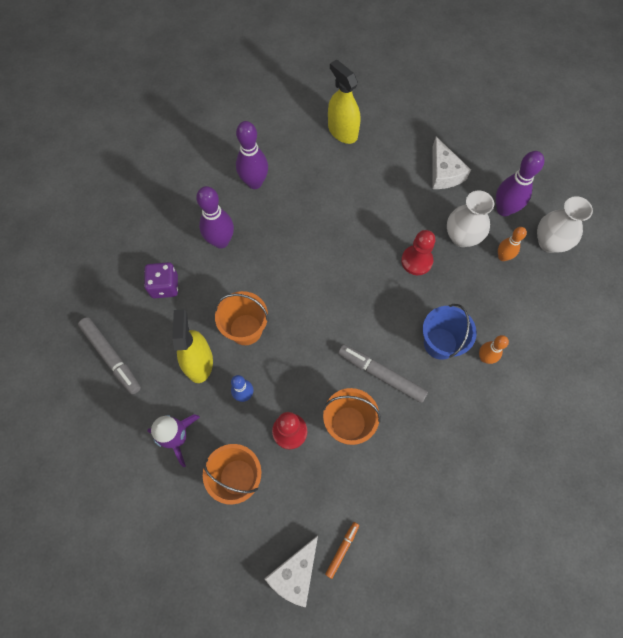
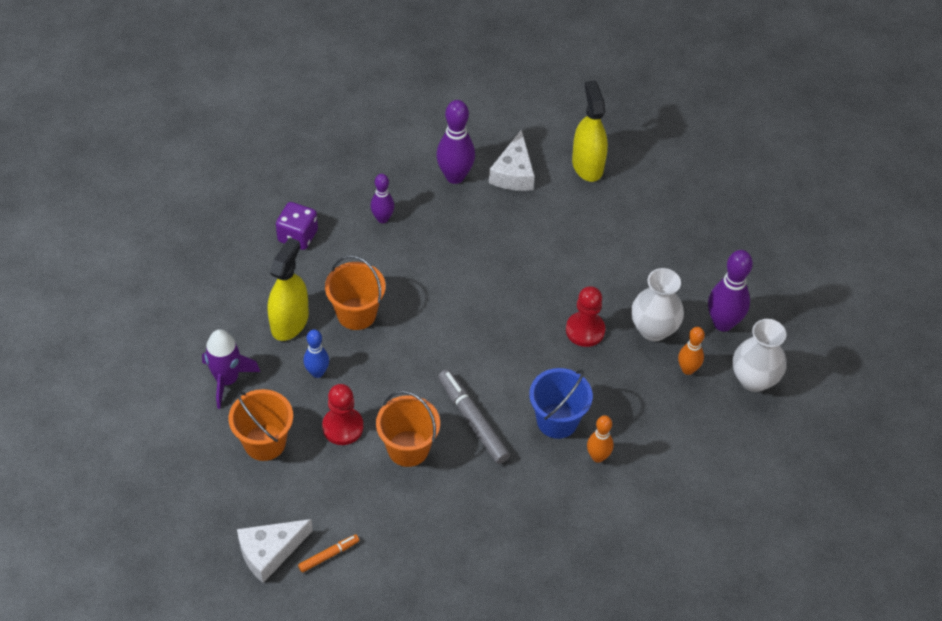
camera: 25 degrees right, 15 degrees down
(111, 357) = (205, 277): grey marker -> none
(221, 241) = (382, 218): purple bowling pin -> purple bowling pin, size x0.61
(444, 173) = (677, 256): white cheese -> white cheese (513, 173)

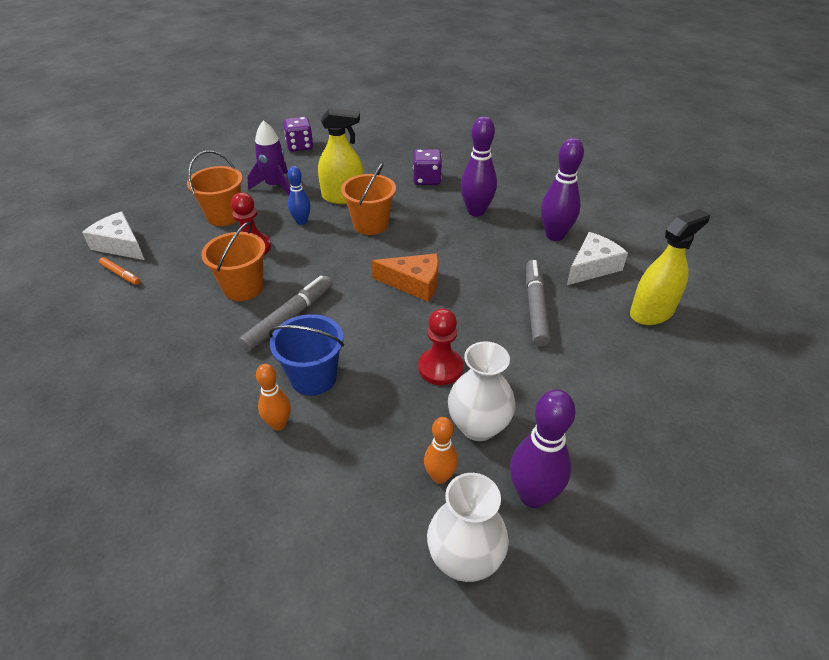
camera: 70 degrees right, 10 degrees down
(143, 333) = (300, 146): none -> purple dice
(382, 218) = (476, 211): purple bowling pin -> purple bowling pin, size x1.65
(470, 310) = (414, 283): none -> orange cheese
(513, 173) = (592, 267): white cheese -> white cheese turned 150 degrees clockwise
(545, 237) = (535, 307): none -> grey marker

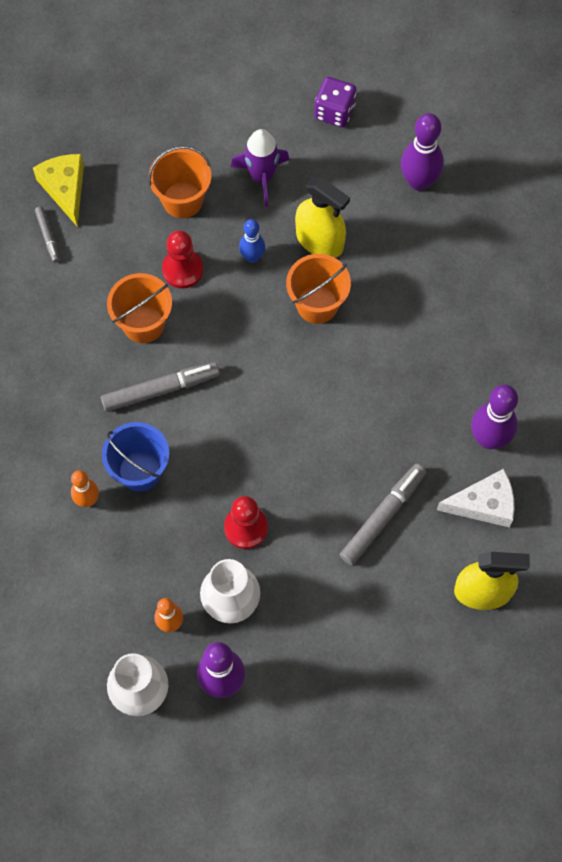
camera: 35 degrees right, 25 degrees up
(120, 245) = (65, 189): white cheese -> yellow cheese
(121, 274) = (48, 236): orange marker -> grey marker
(414, 283) = (297, 416): orange cheese -> none
(427, 179) = (431, 264): purple dice -> none
(476, 211) = (440, 351): purple bowling pin -> purple bowling pin (419, 181)

